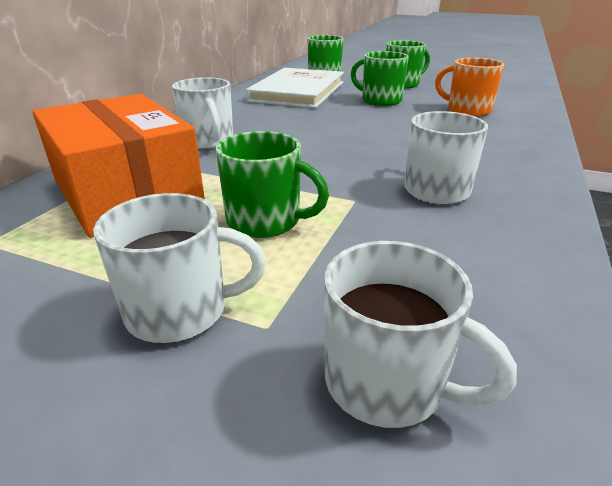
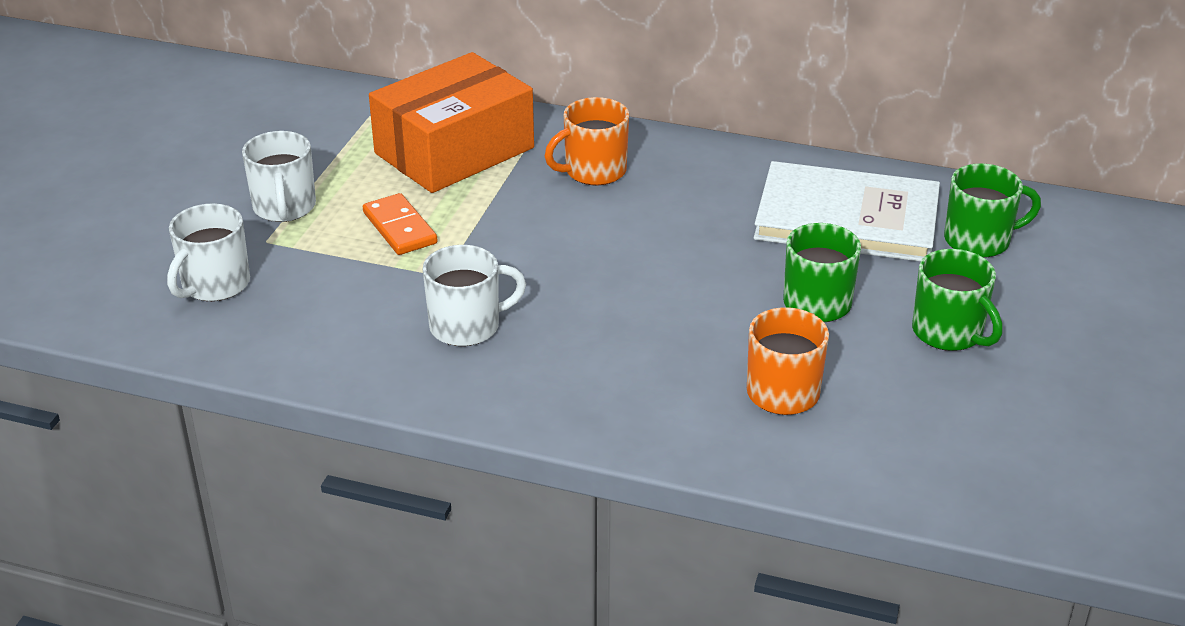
camera: 85 degrees right, 5 degrees up
(208, 141) = (594, 171): white mug -> orange mug
(265, 221) = (400, 228): green mug -> orange domino

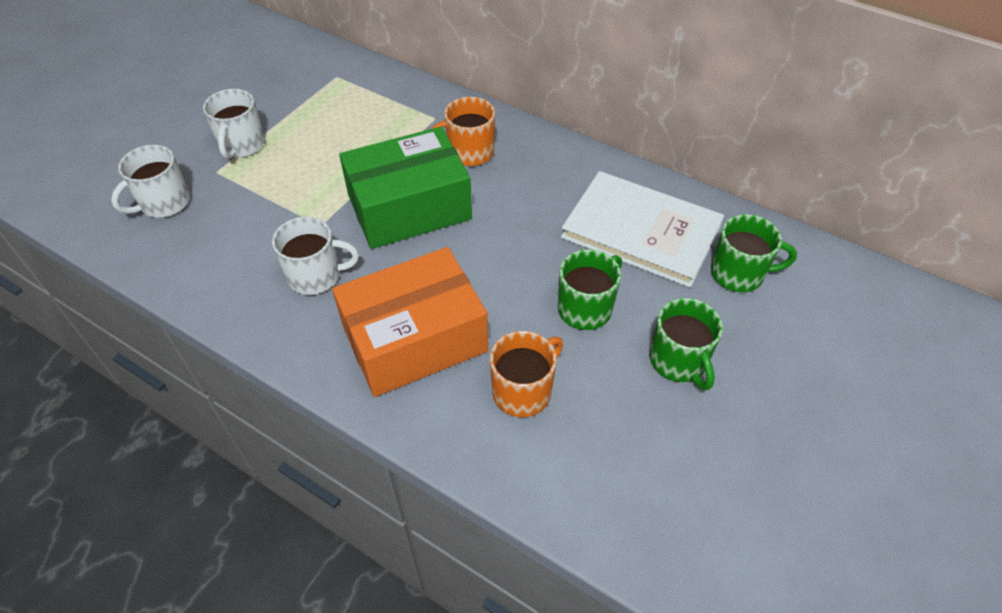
camera: 15 degrees right, 15 degrees up
(400, 228) = (310, 178): orange domino -> none
(454, 150) = (379, 117): orange box -> orange box (415, 339)
(548, 238) = (409, 207): none -> green box

